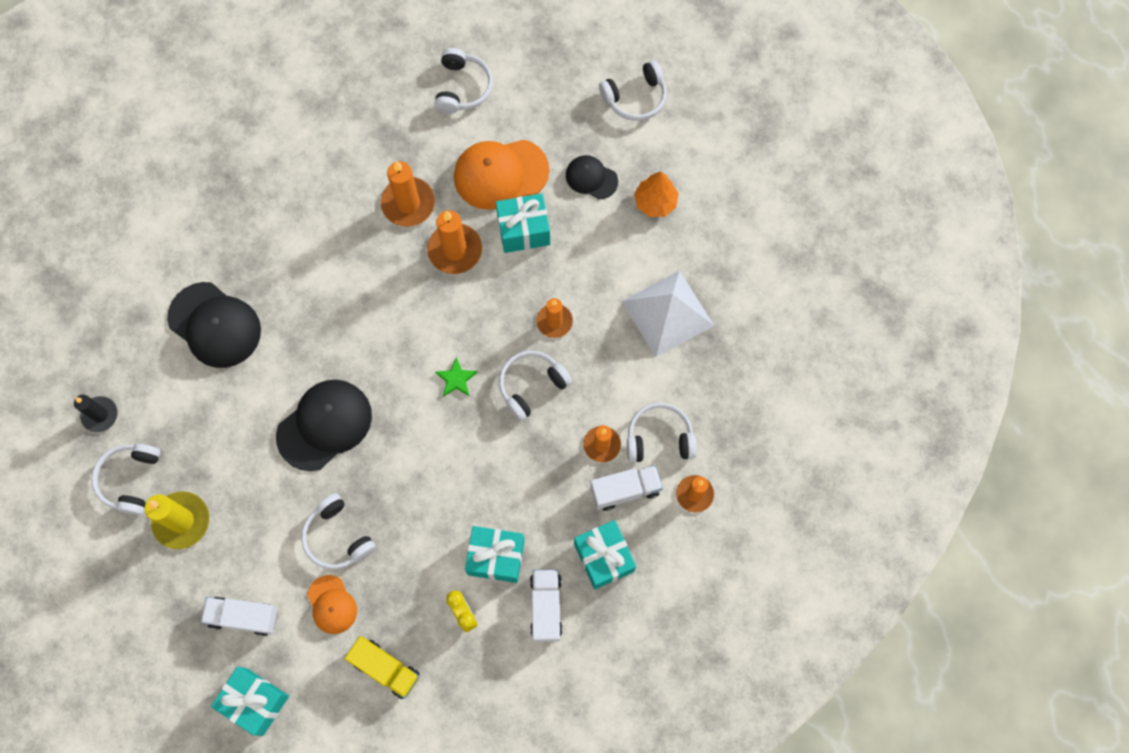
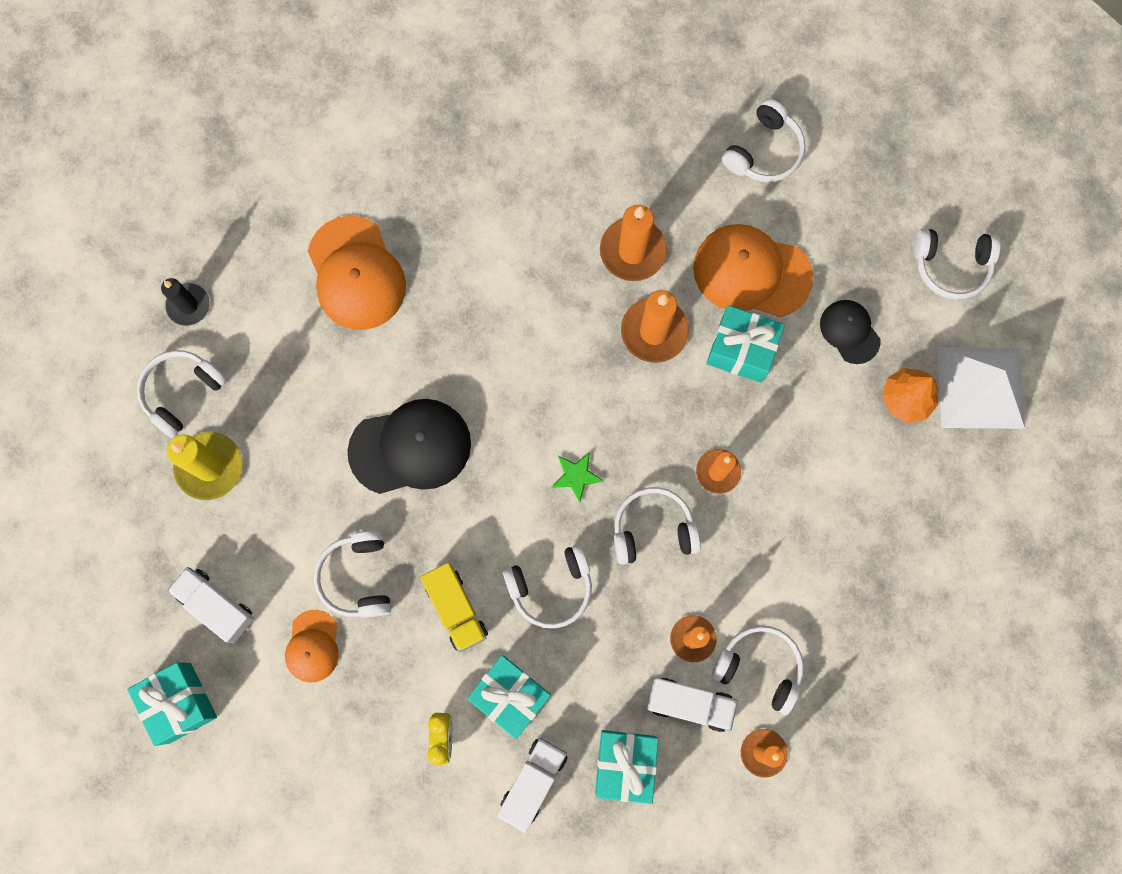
camera: 30 degrees right, 5 degrees up
(215, 325) = (356, 273): black cap -> orange cap
(385, 668) = (330, 747): yellow truck -> yellow truck (456, 609)
(482, 466) = (551, 588): none -> white headphones
(667, 313) = (848, 532): white pyramid -> white pyramid (980, 387)

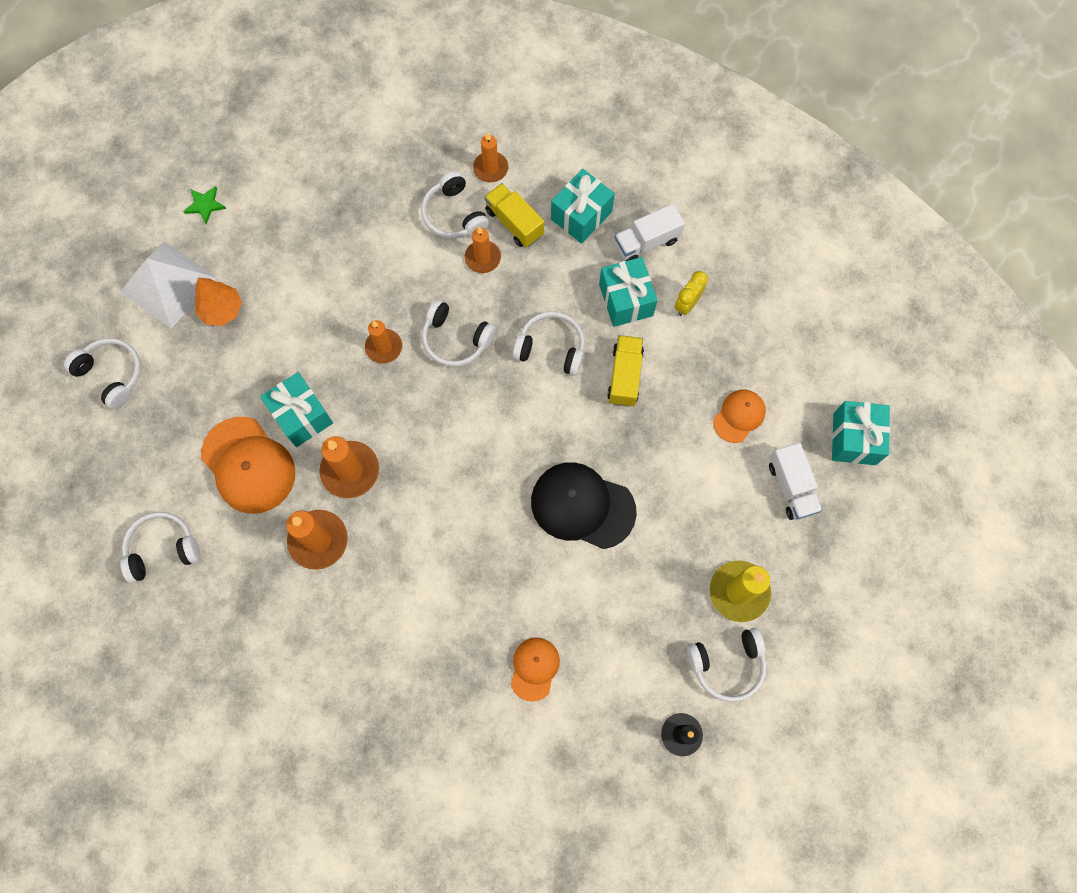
camera: 145 degrees left, 5 degrees down
(356, 273) = (534, 668): orange cap -> orange cap, size x0.56
(357, 577) = (679, 441): white headphones -> none
(576, 476) = (480, 408): green star -> green star (205, 205)
(689, 704) = (514, 223): white truck -> yellow truck
(849, 332) = (219, 378): black cap -> none

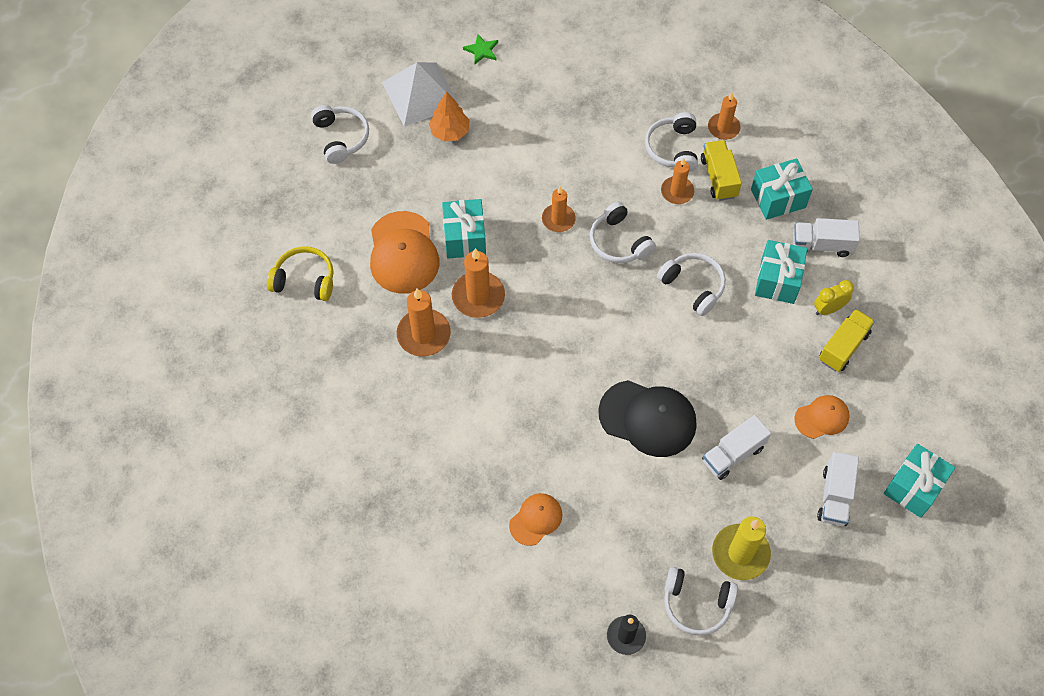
camera: 30 degrees right, 10 degrees down
(162, 549) = (304, 280): white headphones -> yellow headphones
(582, 506) = (648, 418): black cap -> black cap turned 150 degrees clockwise
(625, 376) = (742, 338): yellow truck -> yellow truck (843, 347)
(679, 497) = (733, 454): none -> white truck

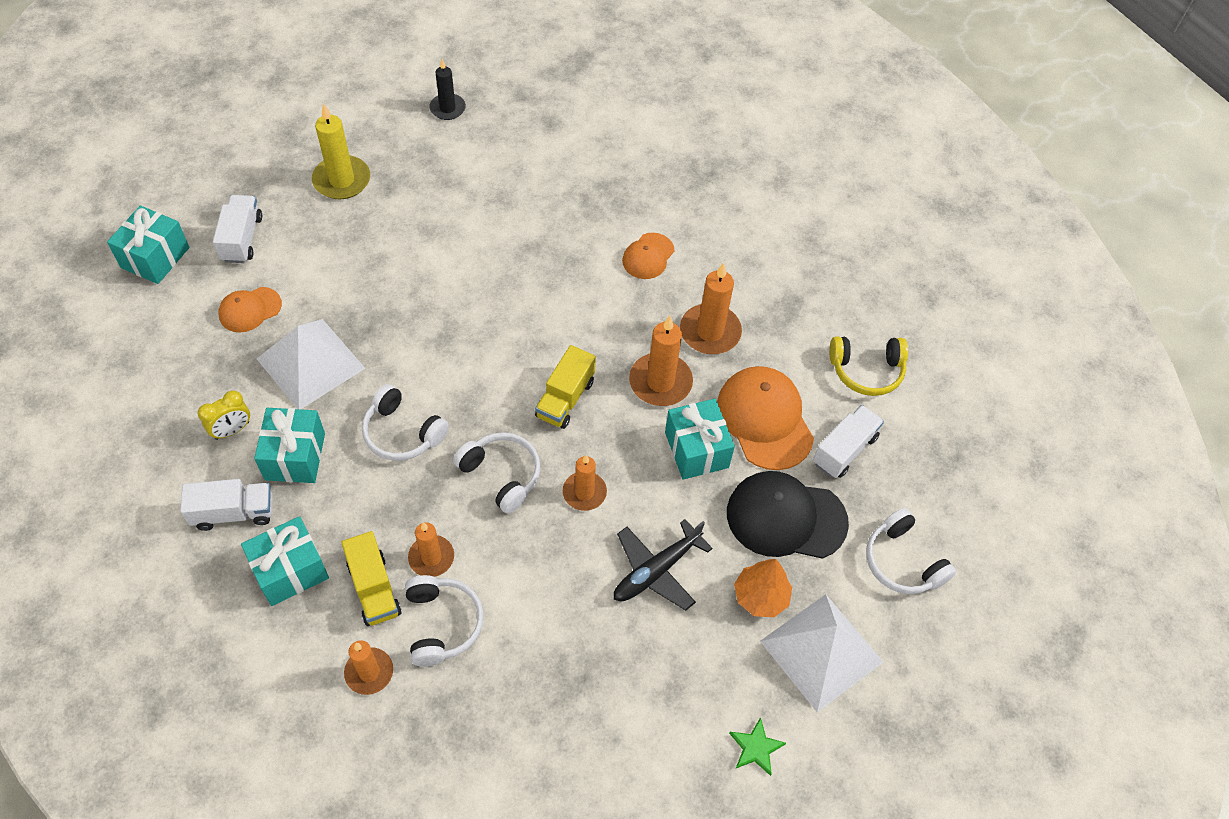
camera: 165 degrees right, 5 degrees down
(517, 159) = (656, 570): none -> black plane
(536, 519) = (547, 182): orange cap -> orange cap (648, 256)
(648, 418) = (444, 283): black cap -> black cap (786, 517)
(696, 604) = (383, 138): white headphones -> none
(733, 454) = (350, 262): white truck -> white truck (844, 450)
(767, 358) = (311, 363): none -> white pyramid
(843, 347) = (217, 388): yellow truck -> yellow truck (565, 399)

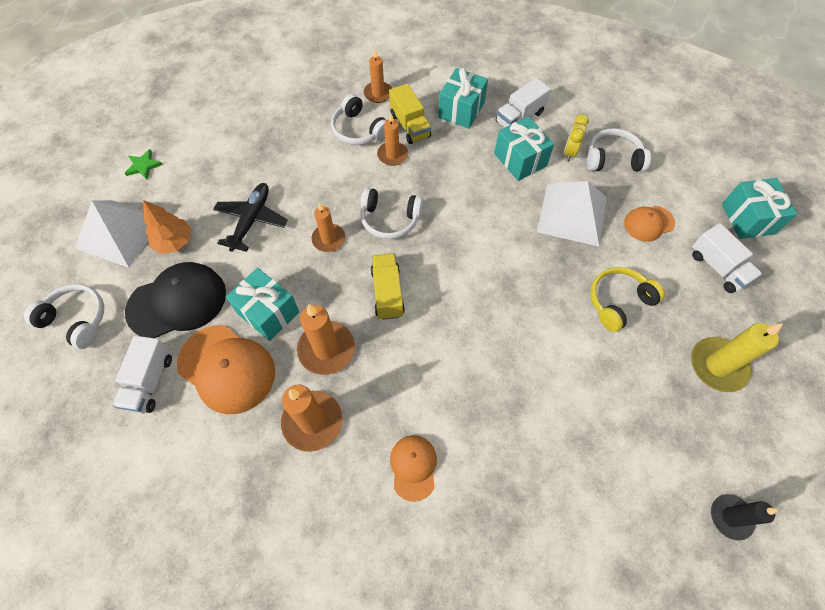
camera: 150 degrees right, 5 degrees up
(250, 310) = (648, 223): orange cap -> orange cap turned 135 degrees counterclockwise
(374, 588) = (410, 125): yellow truck -> yellow truck turned 150 degrees counterclockwise
(402, 433) = (473, 207): white headphones -> white headphones (613, 159)
(866, 371) = (153, 472): yellow headphones -> yellow headphones (618, 302)

